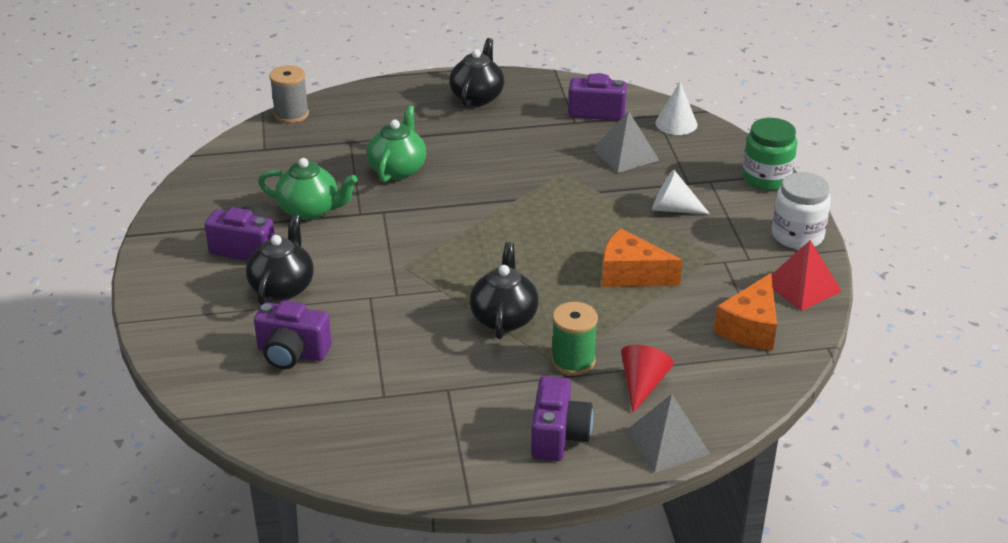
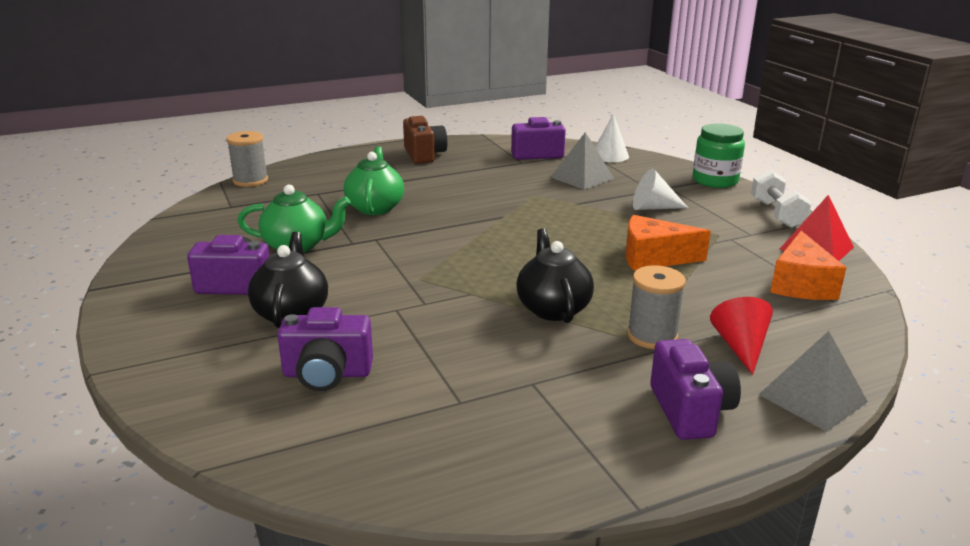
camera: 15 degrees left, 10 degrees down
(477, 97) = (424, 155): black teapot -> brown camera
(573, 361) = (652, 336): green spool -> grey spool
(797, 235) = (777, 214): white jar -> white dumbbell

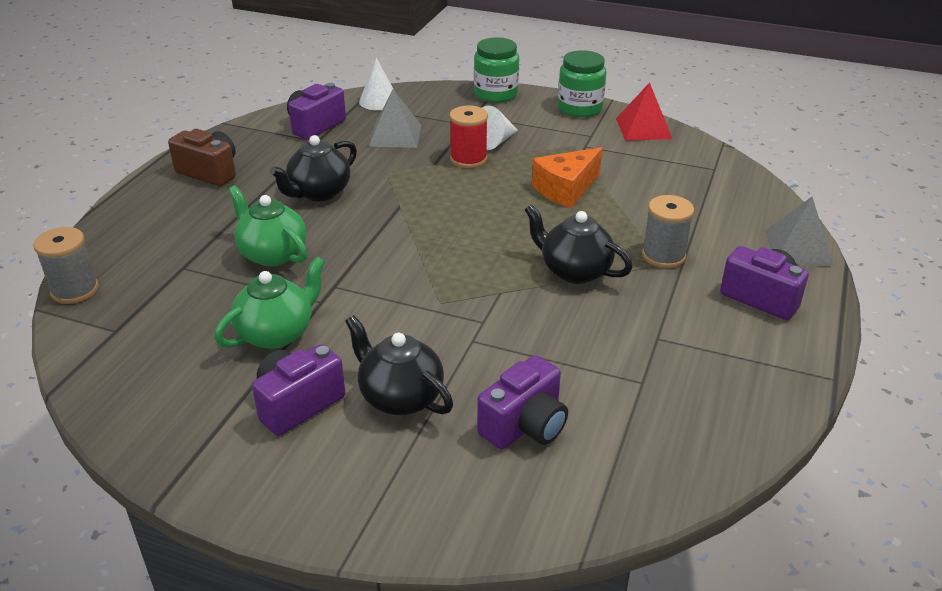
camera: 45 degrees left, 10 degrees up
(466, 189) = (319, 193): none -> black teapot
(609, 210) = (468, 159): none -> red spool
(740, 347) = (718, 234): red cone -> none
(777, 214) = (580, 108): white dumbbell -> green jar
(801, 284) = (678, 164): orange cheese -> none

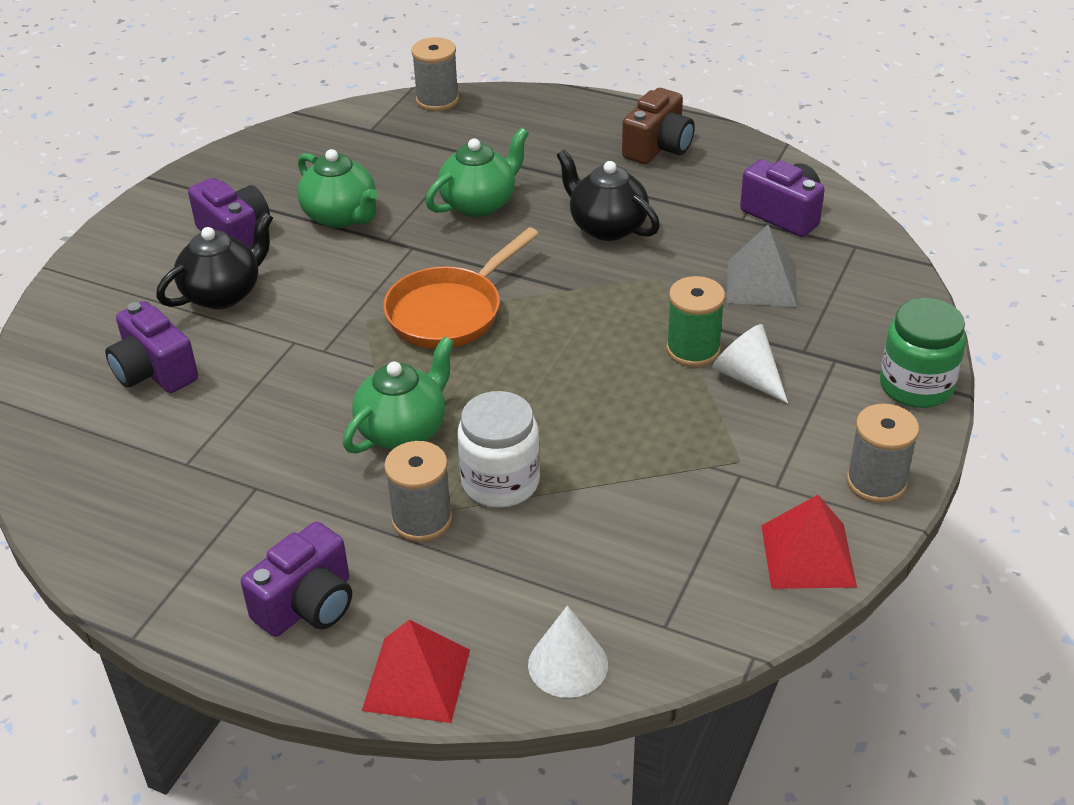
camera: 95 degrees right, 5 degrees up
(379, 101) = (870, 266): white cone -> white cone (568, 664)
(429, 259) = (449, 312): none -> orange pan
(468, 159) = (693, 350): red spool -> green spool
(566, 189) = (605, 440): orange cheese -> none
(574, 271) = (403, 430): black teapot -> green teapot
(580, 108) = (876, 482): green jar -> grey spool
(616, 226) = (500, 482): none -> white jar
(798, 248) = (417, 679): grey pyramid -> red pyramid

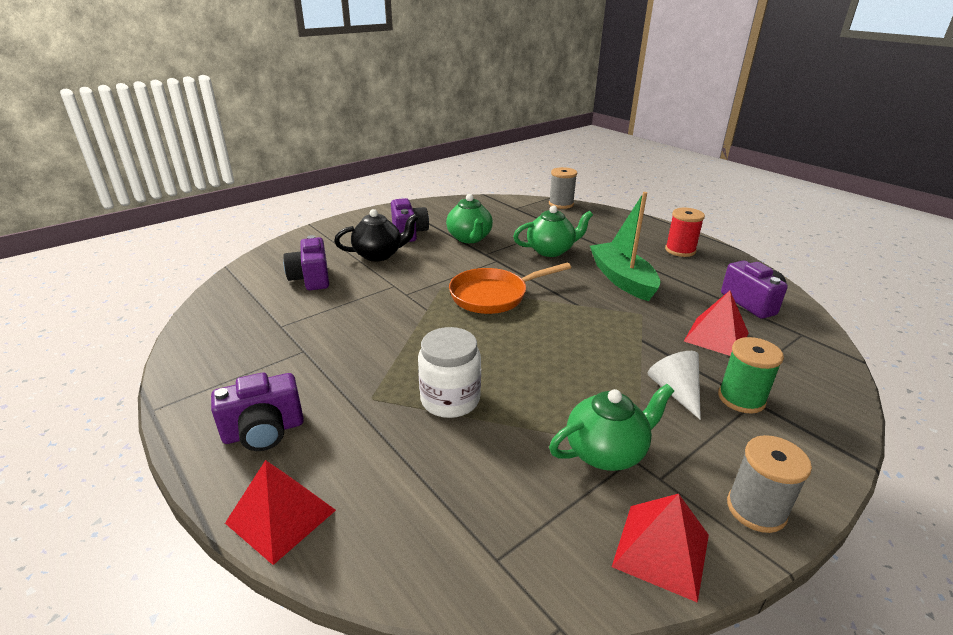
camera: 25 degrees right, 10 degrees down
(403, 430) = (414, 348): green teapot -> green teapot (606, 452)
(422, 520) = (380, 405): grey spool -> none
(568, 664) = (396, 557): white cone -> none
(607, 227) = (622, 279): black teapot -> green boat
(658, 147) = (680, 250): brown camera -> red spool
(693, 350) = (642, 361): green spool -> green spool (741, 398)
(761, 283) = (716, 337): grey pyramid -> red pyramid
(916, 386) = (823, 443): green jar -> none

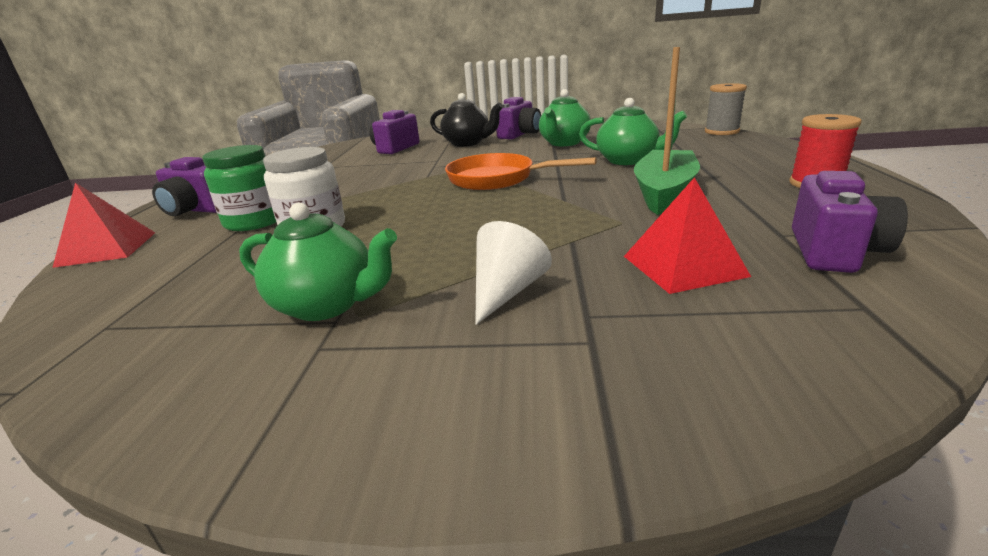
camera: 45 degrees right, 5 degrees down
(374, 416) = (255, 221): none -> green jar
(661, 550) = (180, 398): red pyramid -> none
(741, 398) = (577, 330): green spool -> none
(756, 509) = (332, 434): grey spool -> none

